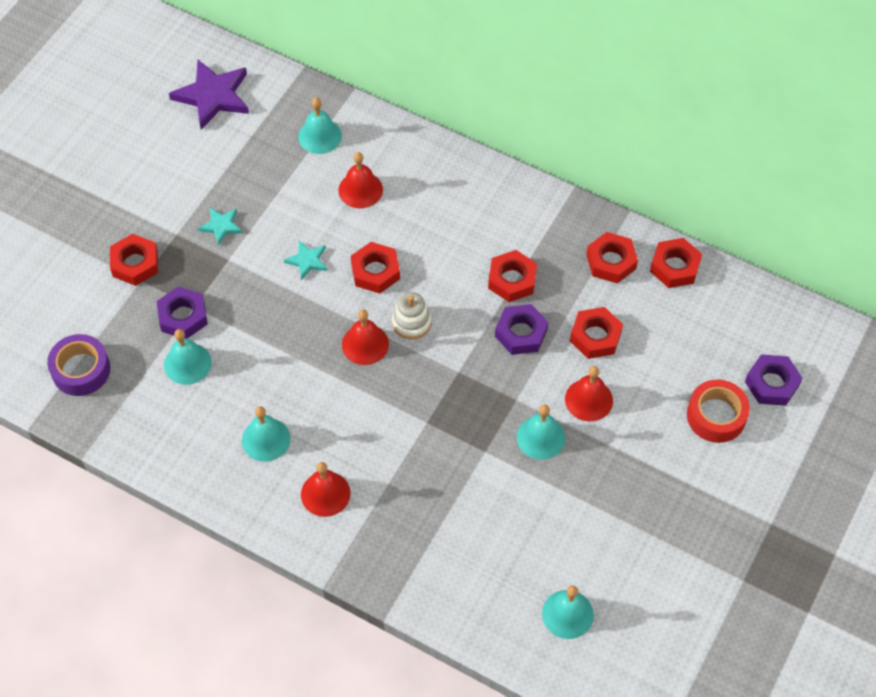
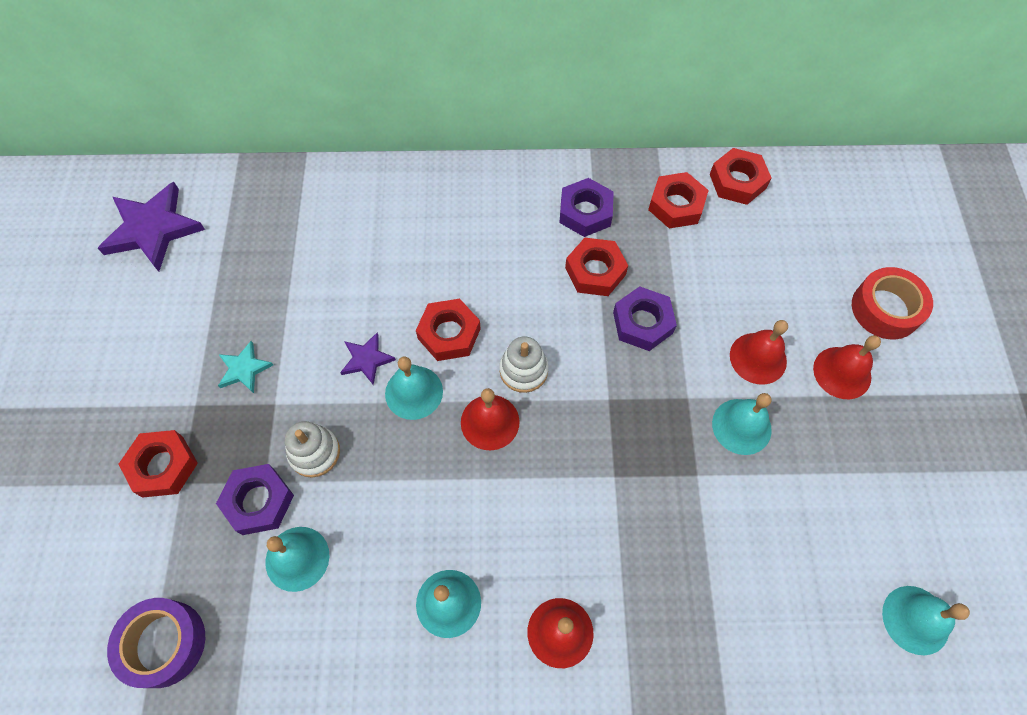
camera: 30 degrees left, 5 degrees up
(236, 304) = (314, 452): none -> white stacking toy
(307, 261) = (367, 359): turquoise star -> purple star
(320, 136) = (299, 218): turquoise bell -> turquoise bell (414, 392)
(360, 190) = (377, 253): red bell -> red bell (842, 372)
(595, 336) = (716, 288): red nut -> none
(772, 383) = (907, 250): purple nut -> purple nut (585, 212)

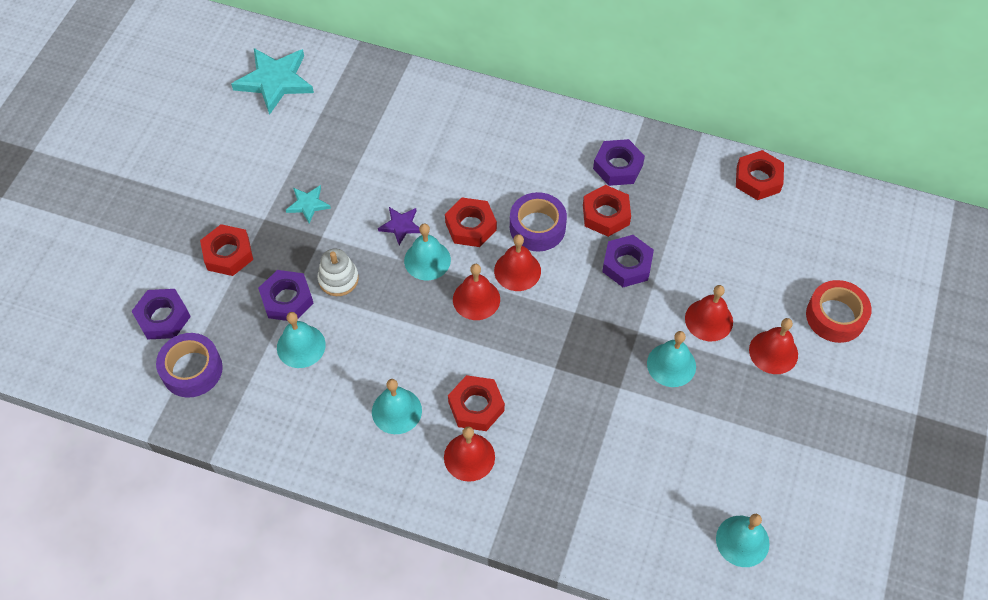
camera: 20 degrees right, 5 degrees down
(102, 583) = (163, 317): none -> purple nut
(153, 229) = (275, 81): purple star -> turquoise star
(523, 370) = (517, 270): white stacking toy -> red bell
(525, 310) = (537, 227): none -> purple tape
(676, 205) = (696, 183): red nut -> red nut (476, 406)

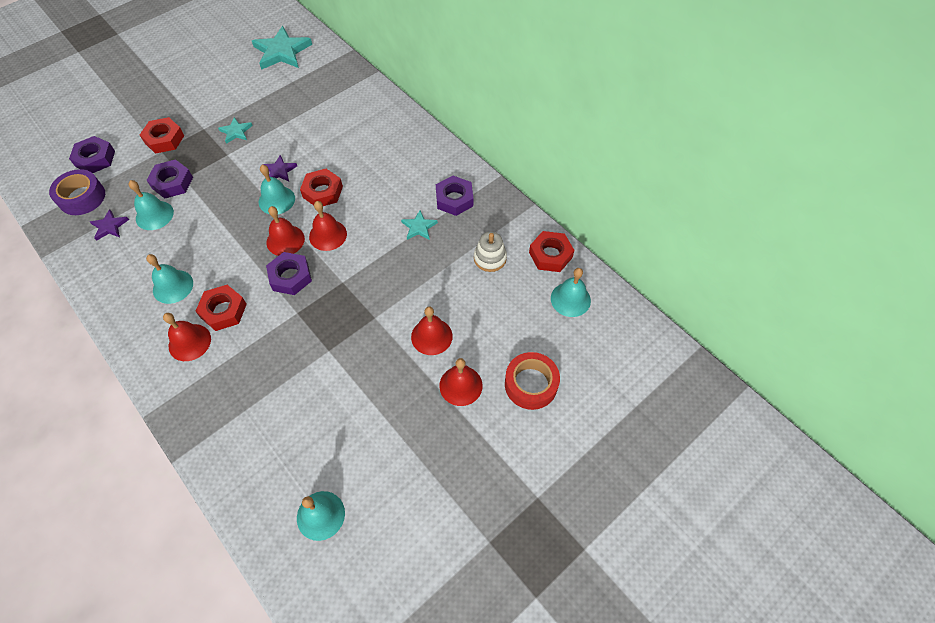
camera: 30 degrees right, 0 degrees up
(259, 385) = (109, 226): none -> purple star
(338, 279) = (213, 185): white stacking toy -> white stacking toy (490, 258)
(537, 227) = (365, 213): purple tape -> none
(606, 214) = (419, 227): red nut -> turquoise star
(627, 265) = (405, 268): purple nut -> purple nut (290, 277)
(671, 364) = (378, 354): turquoise bell -> turquoise bell (570, 299)

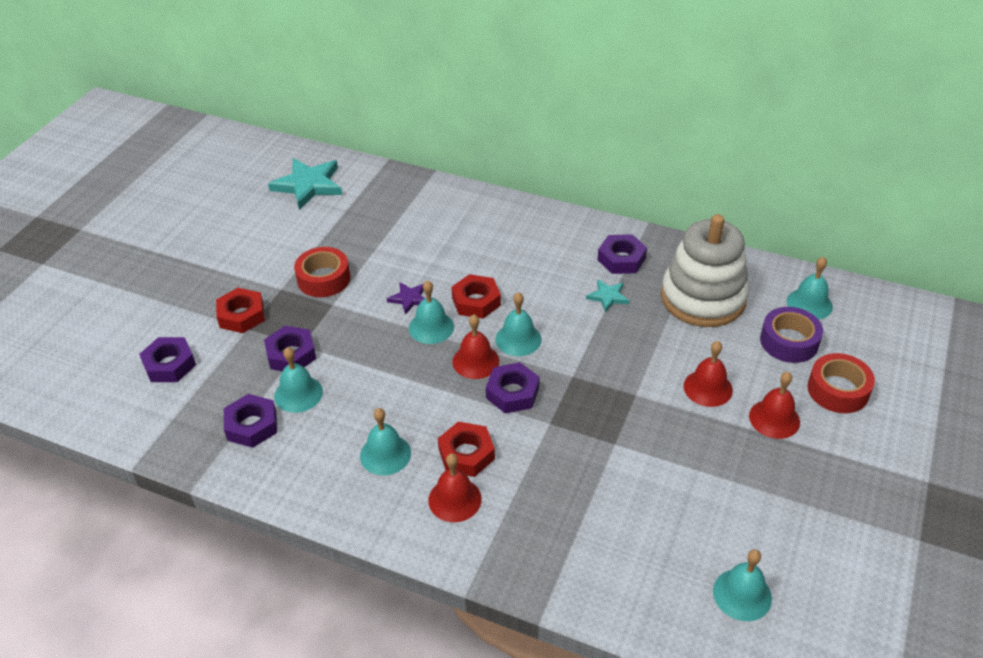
camera: 25 degrees left, 15 degrees down
(82, 197) = (188, 409): purple tape -> purple tape (789, 341)
(109, 226) = (252, 425): purple star -> purple nut
(236, 132) = (323, 279): turquoise star -> red tape
(328, 235) = (518, 339): red bell -> turquoise bell
(490, 258) = (703, 298): white stacking toy -> white stacking toy, size x2.23
(550, 255) = (757, 273): red nut -> none

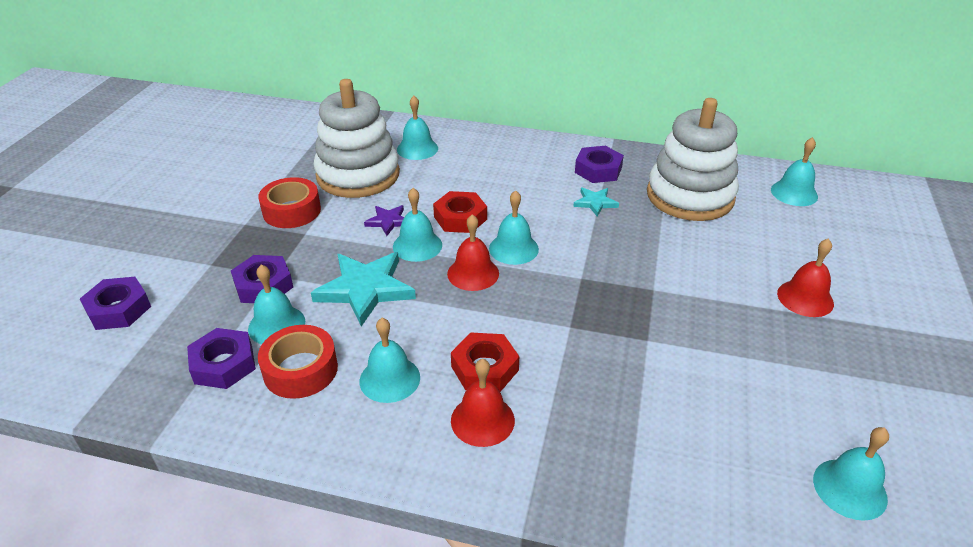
camera: 10 degrees left, 5 degrees down
(241, 315) = (202, 252): red nut -> none
(308, 185) = (265, 132): turquoise star -> turquoise star (365, 289)
(389, 244) = (358, 175): none -> white stacking toy
(450, 218) = (417, 148): none -> turquoise bell
(512, 393) = (521, 300): purple nut -> none
(708, 388) = (726, 276): red bell -> none
(789, 341) = (789, 227): purple tape -> none
(838, 390) = (856, 265): red tape -> red tape (300, 370)

